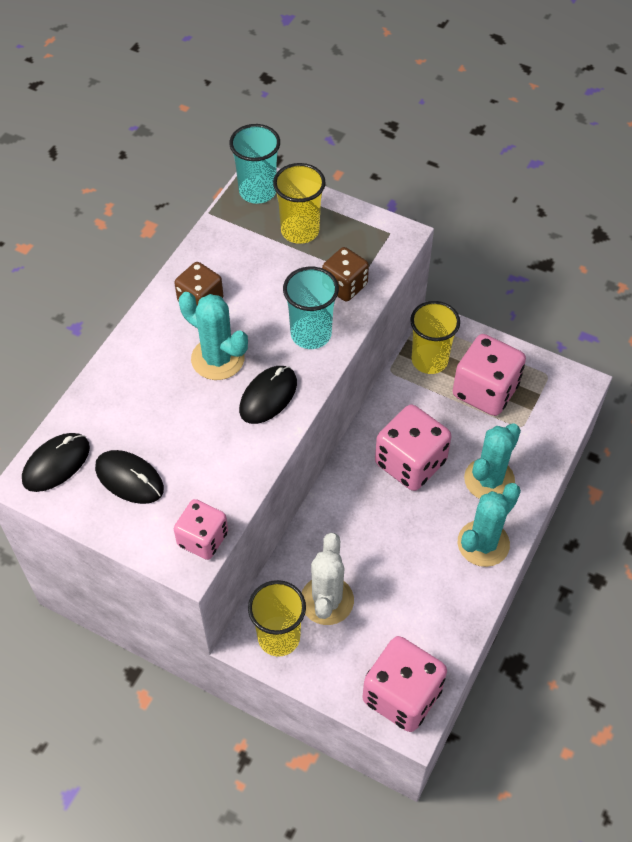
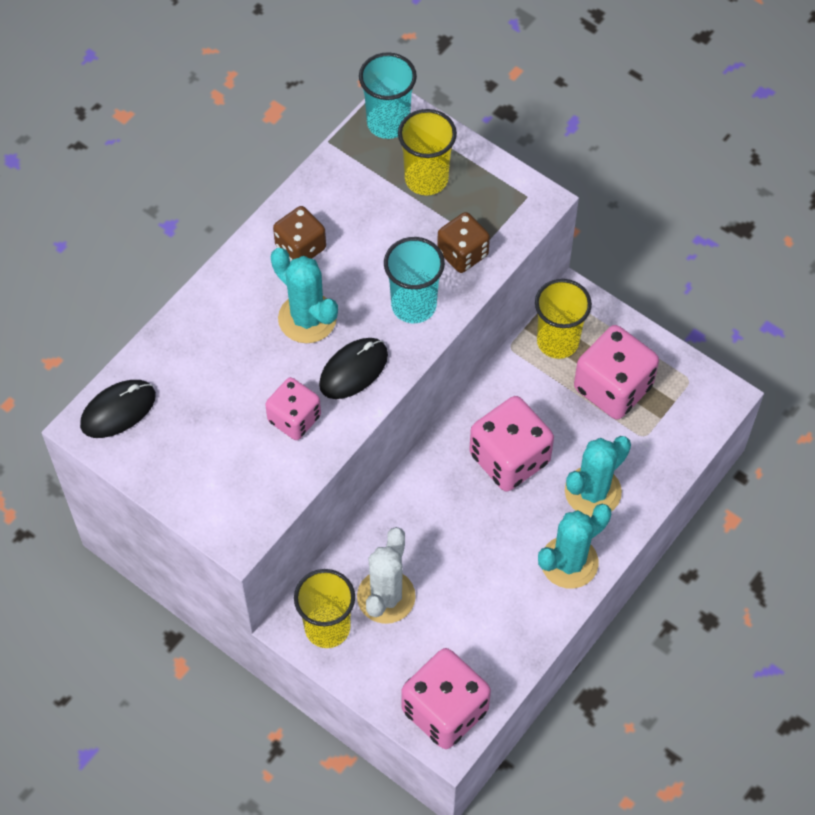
camera: 10 degrees right, 5 degrees up
(129, 478) = (191, 438): black mouse -> none
(203, 539) = (256, 516): pink dice -> pink dice (294, 418)

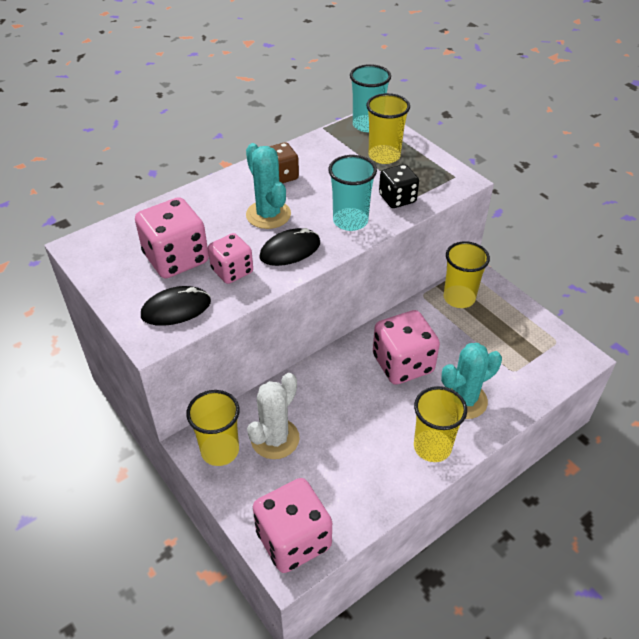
camera: 15 degrees right, 15 degrees down
(118, 410) = (105, 242): black mouse -> black mouse (176, 309)
(462, 253) = (397, 199): brown dice -> black dice
(569, 562) = (432, 447): turquoise cactus -> yellow cup
(613, 387) = (495, 334): pink dice -> pink dice (176, 258)

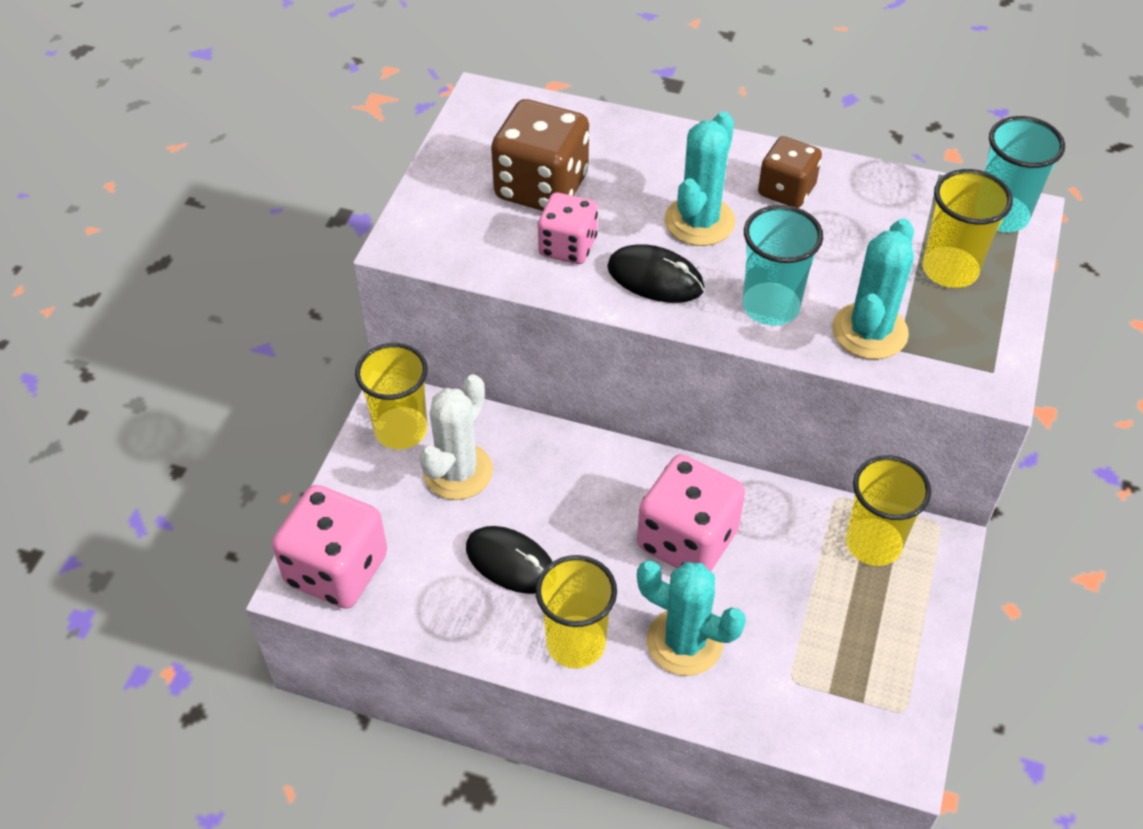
camera: 55 degrees right, 5 degrees up
(176, 258) = (541, 187): pink dice -> brown dice
(176, 309) = (464, 236): black mouse -> black mouse (510, 562)
(275, 439) = (458, 472): white cactus -> white cactus turned 60 degrees counterclockwise
(397, 199) = (869, 331): black dice -> turquoise cactus

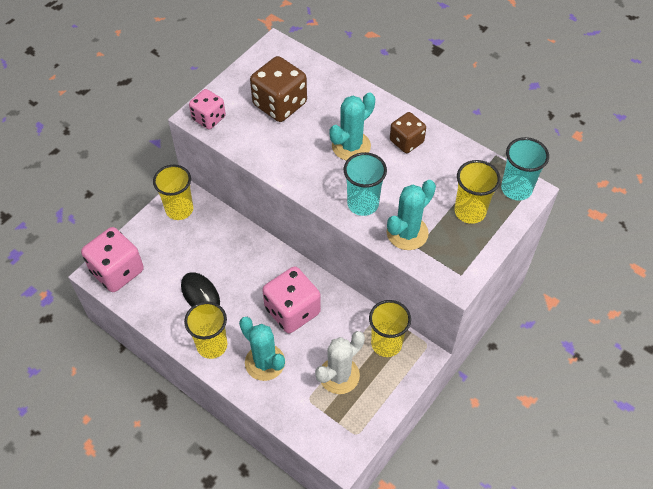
camera: 20 degrees right, 5 degrees up
(458, 472) = (197, 239): white cactus -> white cactus (339, 375)
(568, 247) = (276, 141): pink dice -> pink dice (209, 118)
(655, 278) = (311, 171): black mouse -> none

